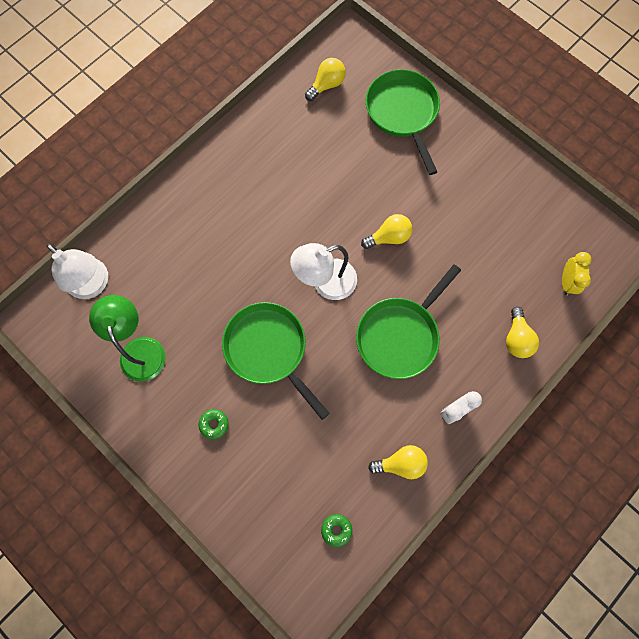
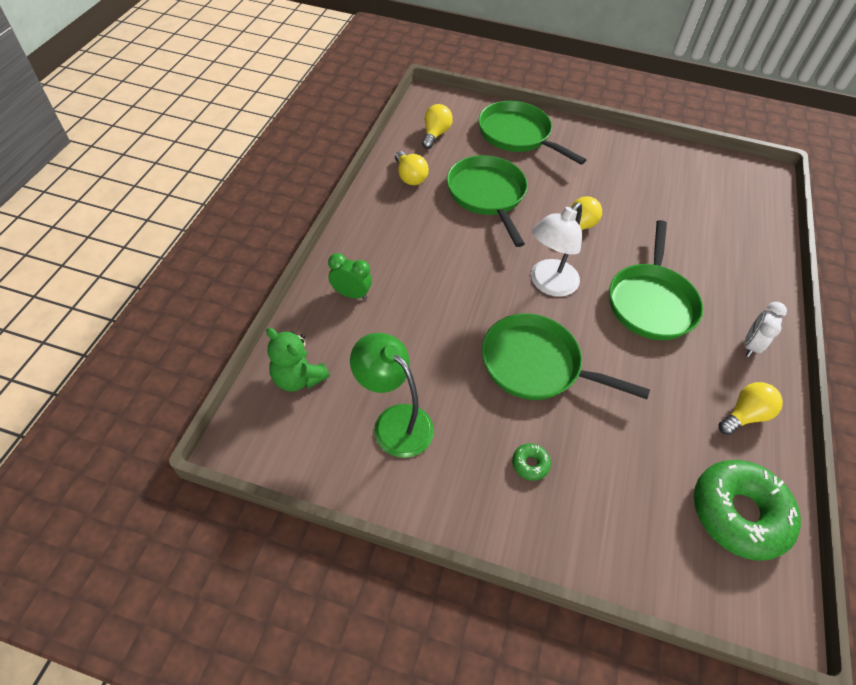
camera: 30 degrees left, 20 degrees down
(93, 285) = (298, 378): white lamp -> green teddy bear
(166, 228) = (351, 294): none -> green clock
(331, 172) = (487, 195): none -> green pan
(336, 530) = (738, 513): green donut -> green donut, size x2.49
(516, 338) = (749, 266): yellow light bulb -> yellow light bulb (410, 177)
(566, 282) = (750, 210): yellow clock -> none

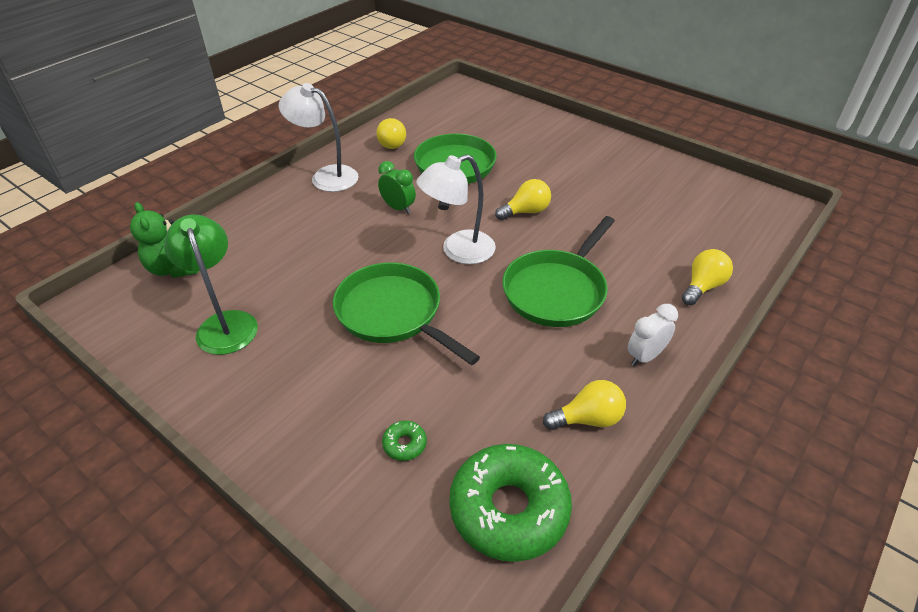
camera: 25 degrees right, 10 degrees down
(351, 294) = (268, 218): green clock -> green clock (398, 208)
(373, 231) = (326, 176): none -> white lamp
(435, 134) = (442, 115): yellow light bulb -> yellow light bulb (702, 287)
(517, 135) = (522, 128): green pan -> none
(530, 464) = (320, 394): green donut -> green donut (404, 444)

